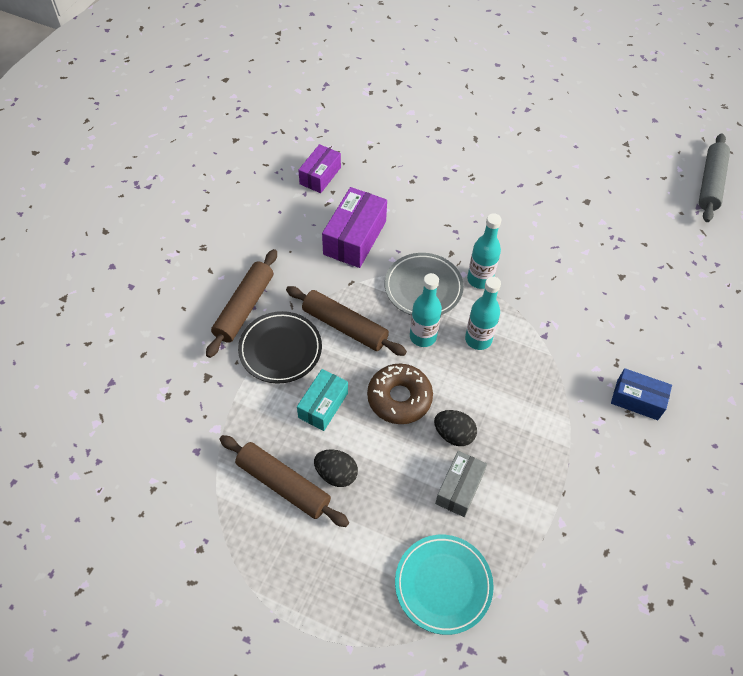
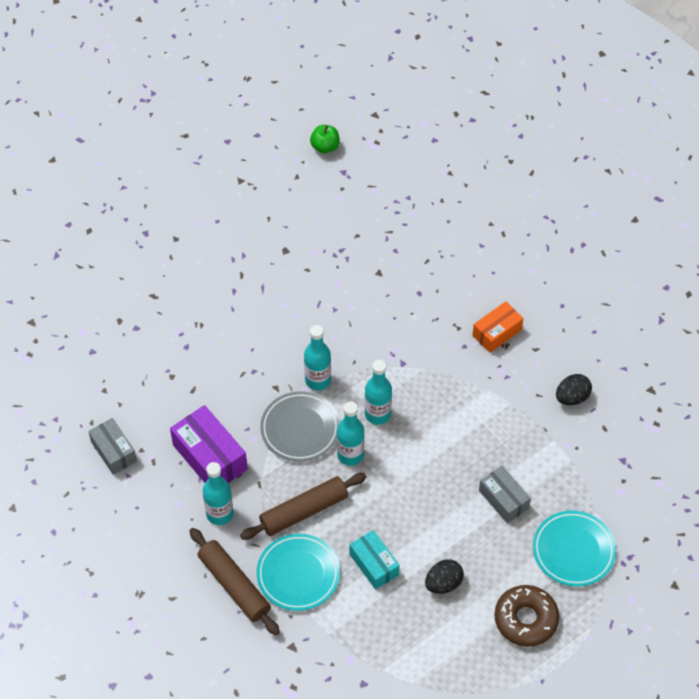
camera: 60 degrees left, 0 degrees up
(280, 349) = (298, 574): black plate -> turquoise plate
(283, 484) = (431, 627): brown rolling pin -> none
(306, 268) = (219, 514): none -> turquoise bottle
(320, 176) = (114, 451): purple box -> grey box
(399, 398) = (400, 503): brown donut -> brown donut (525, 619)
(453, 434) = (455, 479): black egg -> black egg (572, 397)
(637, 400) = (497, 333): blue box -> orange box
(710, 183) = (325, 147): grey rolling pin -> green apple

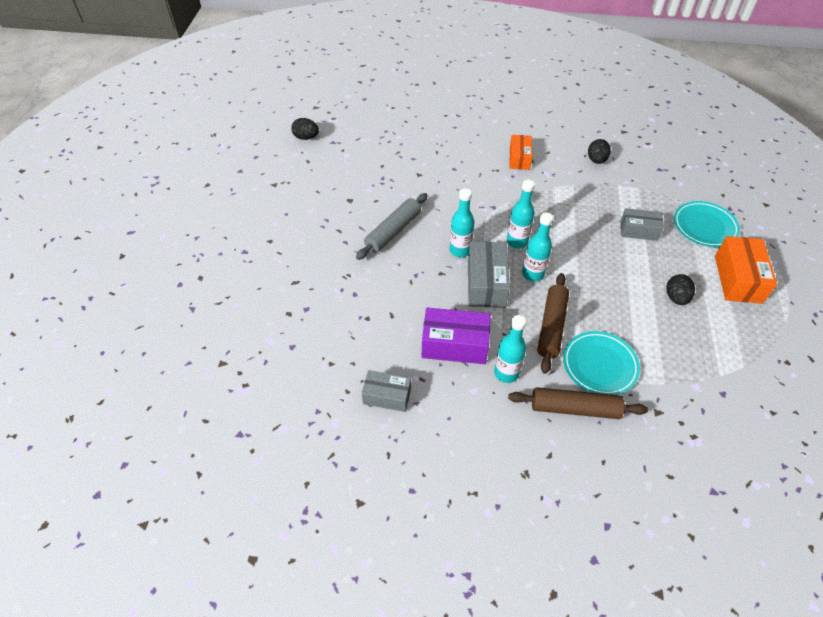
camera: 45 degrees left, 5 degrees down
(285, 313) = (393, 231): none -> grey rolling pin
(300, 429) = (486, 284): grey plate -> grey box
(325, 147) = (306, 137): green apple -> black egg
(374, 564) = (629, 321): turquoise box -> none
(525, 619) = (737, 279): brown donut -> orange box

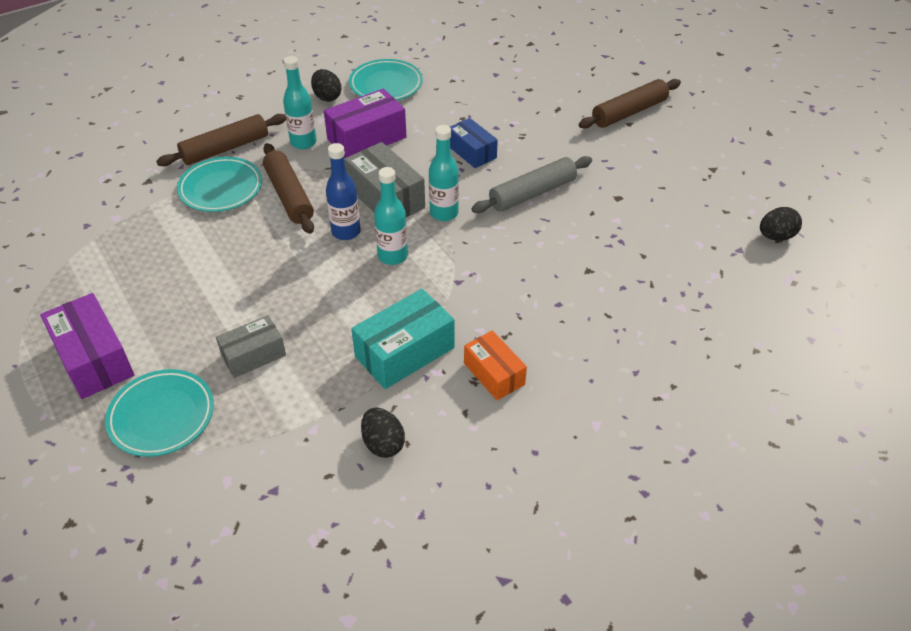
camera: 140 degrees right, 5 degrees down
(256, 249) = (629, 112): none -> brown rolling pin
(387, 396) = (386, 85): grey box -> turquoise plate
(393, 231) = (532, 193): grey rolling pin -> grey rolling pin turned 60 degrees clockwise
(394, 284) = (472, 152): none -> blue box
(533, 274) = (346, 232): turquoise bottle -> blue bottle
(554, 189) = (404, 352): none -> turquoise box
(676, 298) = (168, 292): black egg -> black egg (327, 97)
(737, 279) = (94, 359): orange box -> purple box

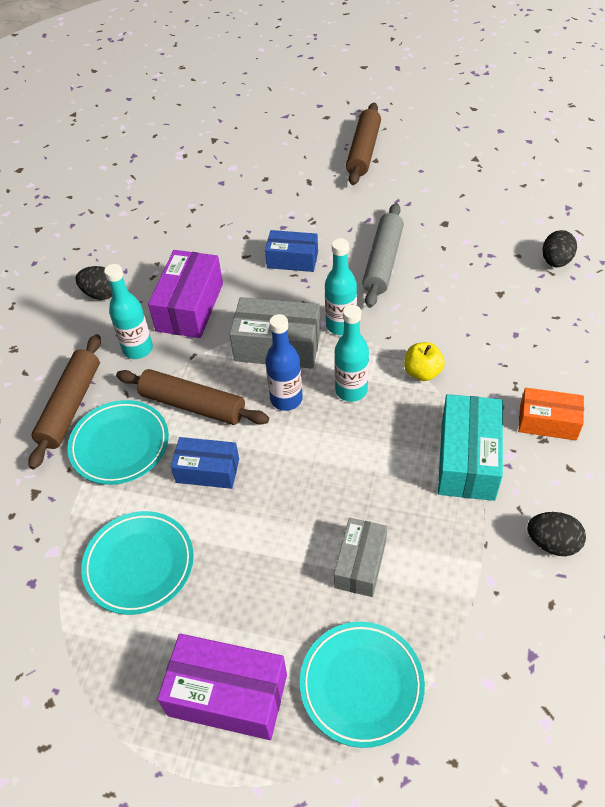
camera: 40 degrees left, 5 degrees up
(246, 237) = (207, 470): none -> blue box
(386, 85) = (140, 249): turquoise plate -> turquoise plate (139, 564)
(455, 279) = (422, 372): none -> yellow apple
(776, 236) = (575, 182): black egg -> black egg (555, 261)

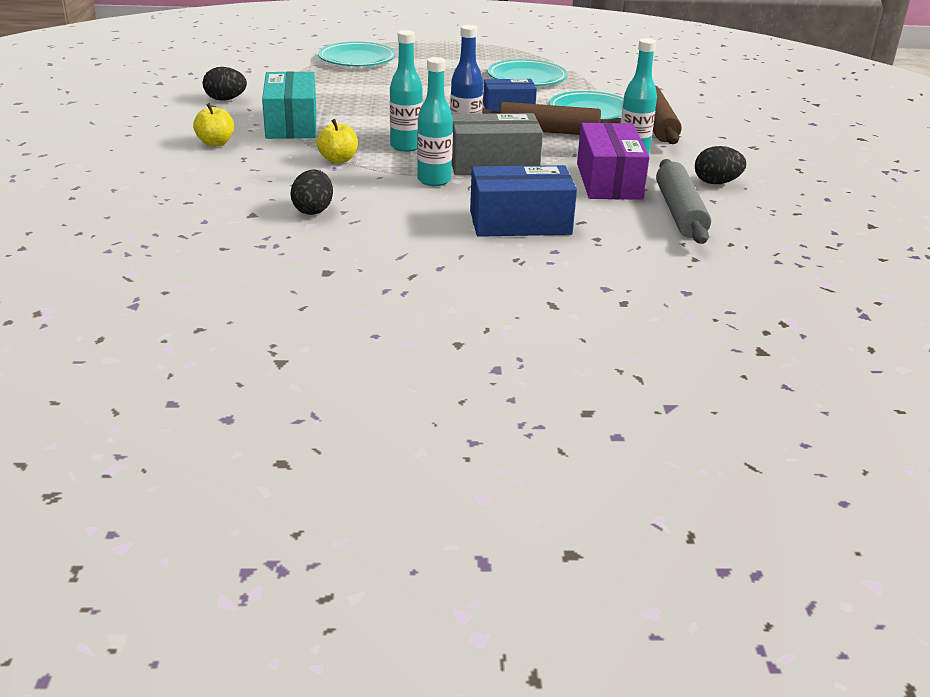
camera: 160 degrees right, 20 degrees down
(228, 695) = (437, 54): purple box -> none
(292, 260) = (520, 222): blue box -> blue box, size x1.54
(360, 564) = (370, 86): grey box -> none
(363, 151) = (485, 356): brown rolling pin -> none
(383, 262) = (403, 229): grey rolling pin -> grey rolling pin (679, 212)
(548, 422) = (215, 143): orange box -> yellow apple
(555, 261) = (173, 246): black egg -> black egg (313, 210)

